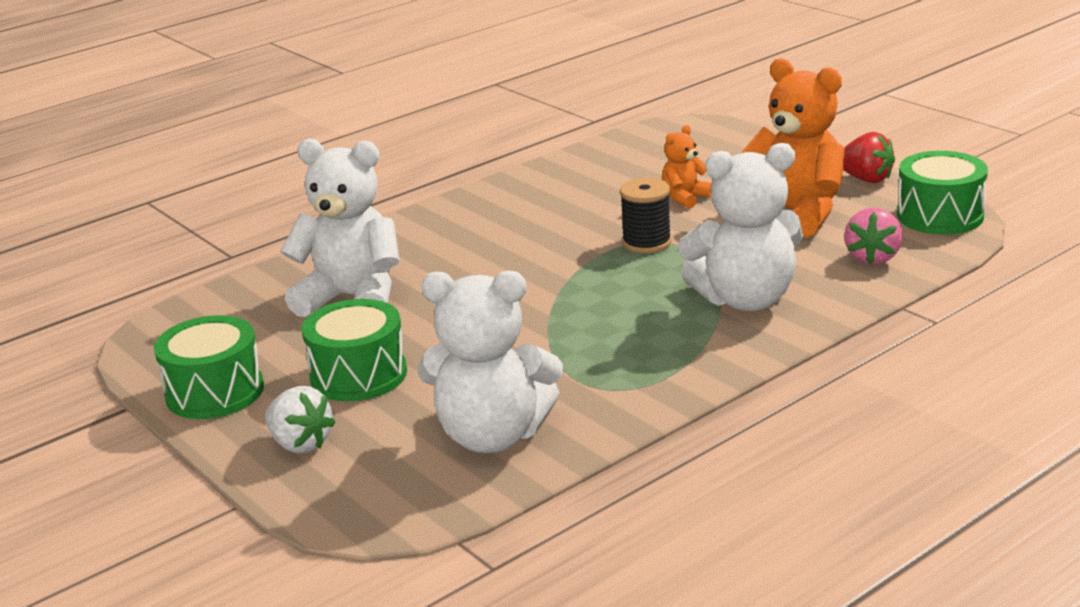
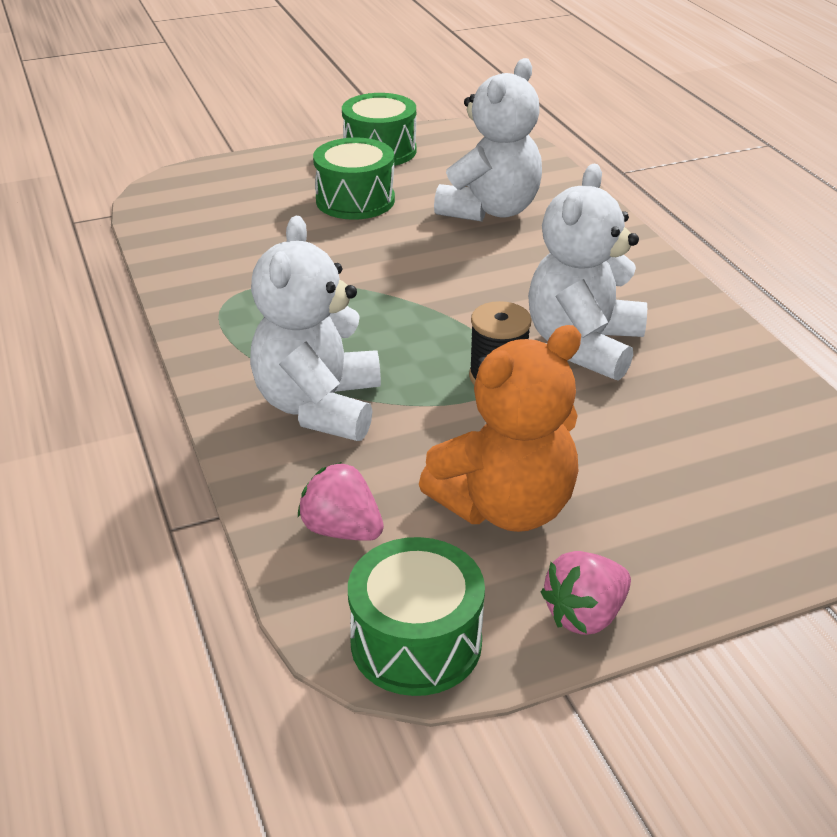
camera: 105 degrees right, 10 degrees up
(300, 444) = (279, 173): white strawberry -> none
(492, 436) = (215, 239): white teddy bear -> white teddy bear (583, 345)
(685, 198) = (606, 433): orange teddy bear -> none
(865, 179) = (585, 615): red strawberry -> pink strawberry

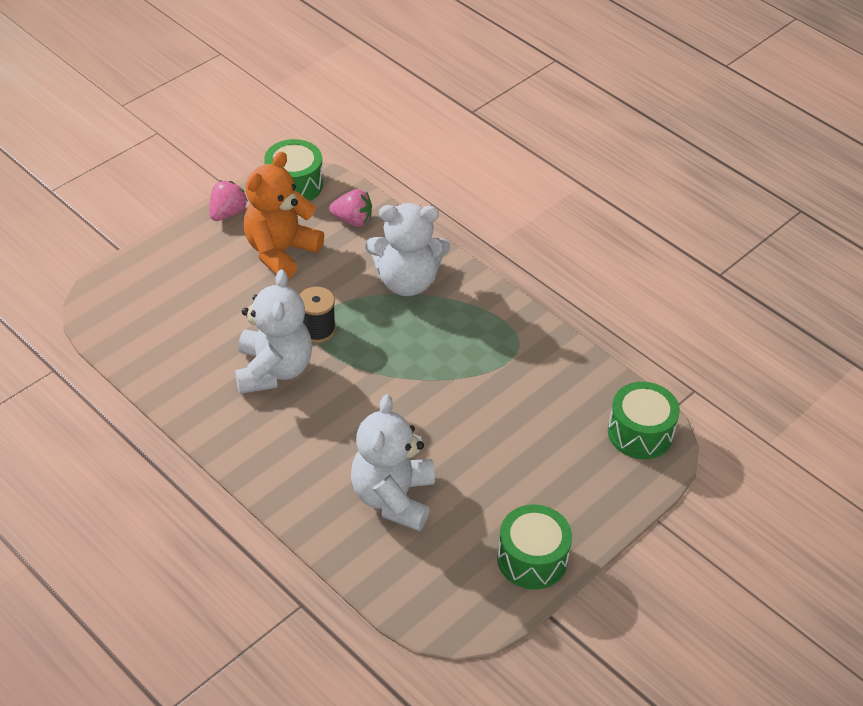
camera: 155 degrees right, 10 degrees up
(319, 406) = (407, 281): white teddy bear -> white teddy bear turned 105 degrees clockwise
(355, 200) = (506, 476): green drum -> green drum (640, 433)

